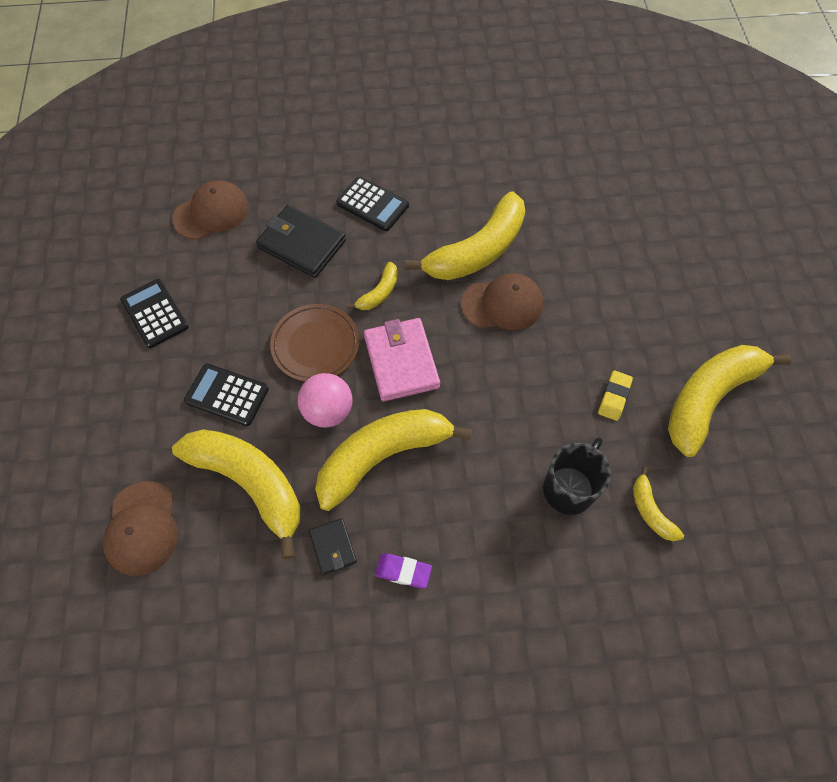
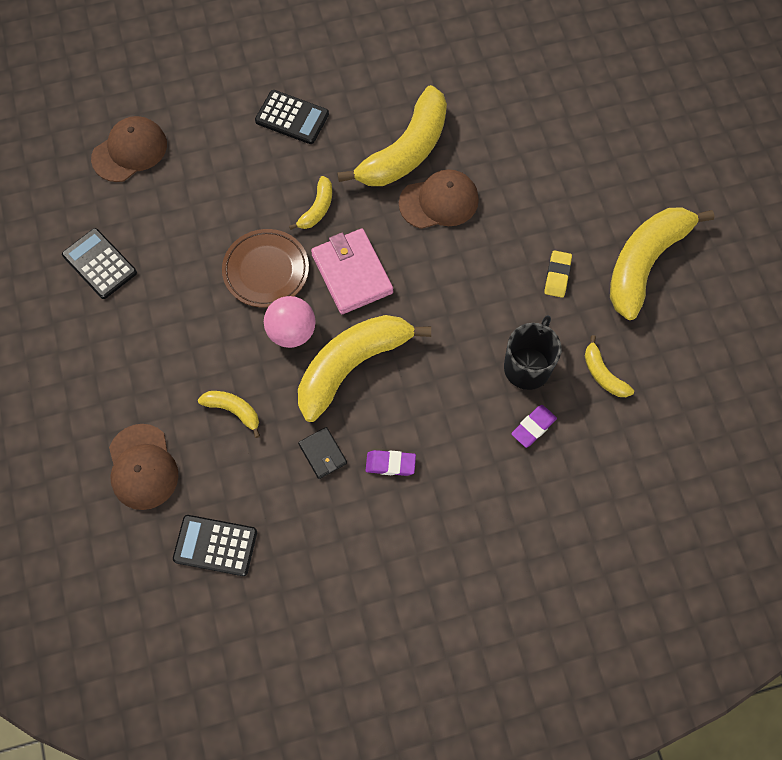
camera: 10 degrees left, 5 degrees up
(227, 395) = (191, 332): black calculator -> black calculator (215, 545)
(250, 484) = (233, 410): yellow banana -> yellow banana, size x0.46
(302, 244) = (229, 170): black wallet -> none
(566, 557) = (533, 427): none -> purple eraser

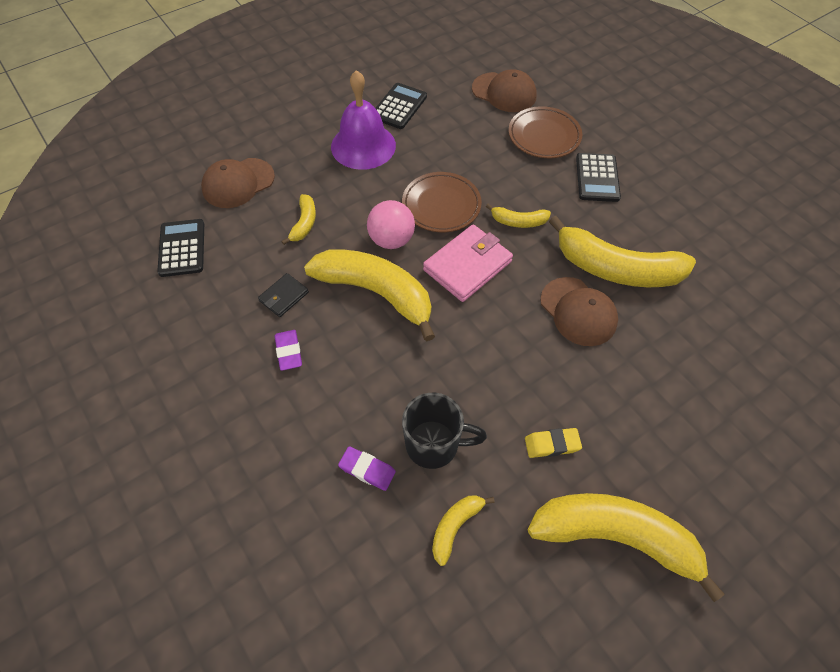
camera: 70 degrees right, 10 degrees down
(145, 320) = (363, 146): none -> purple bell
(213, 140) = (544, 136): none -> brown plate

